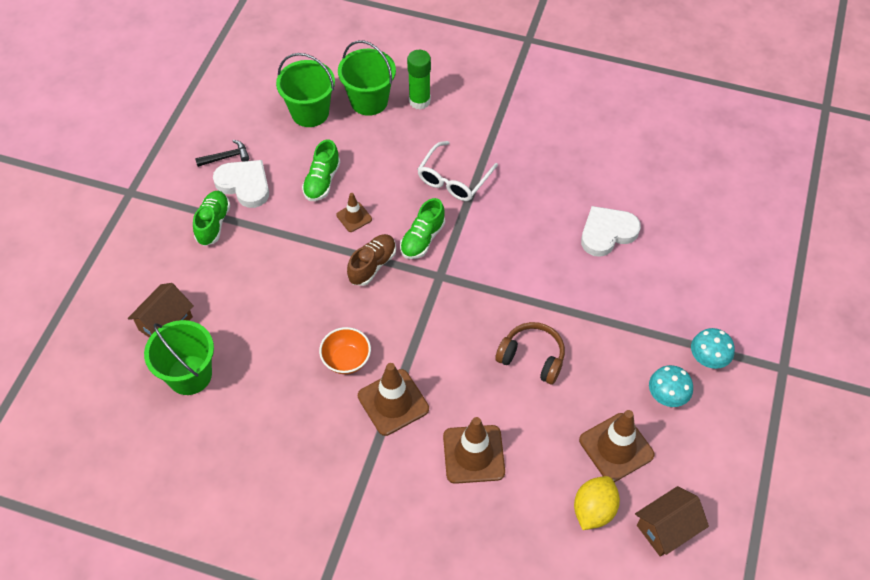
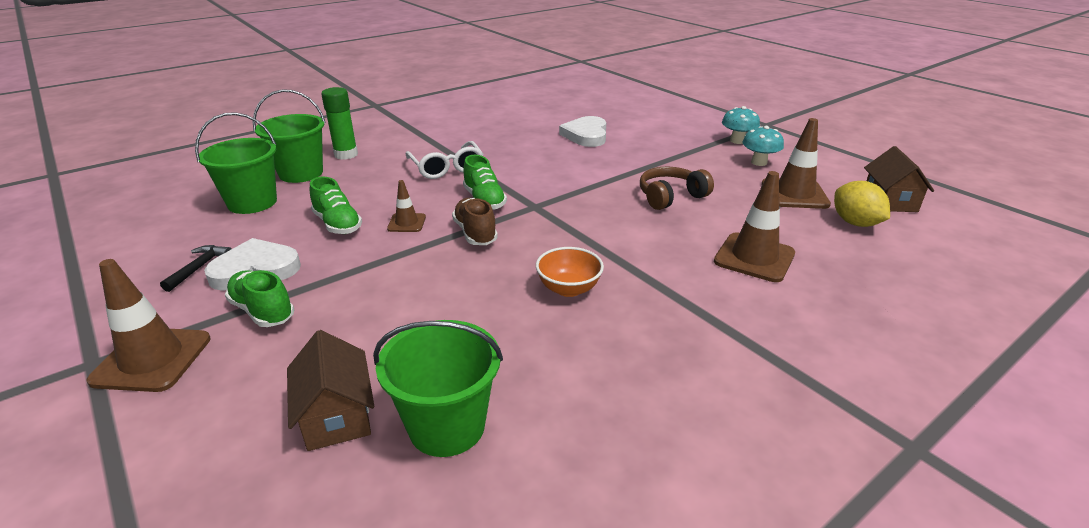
camera: 55 degrees left, 25 degrees down
(393, 402) = (652, 280): brown traffic cone -> brown traffic cone (152, 359)

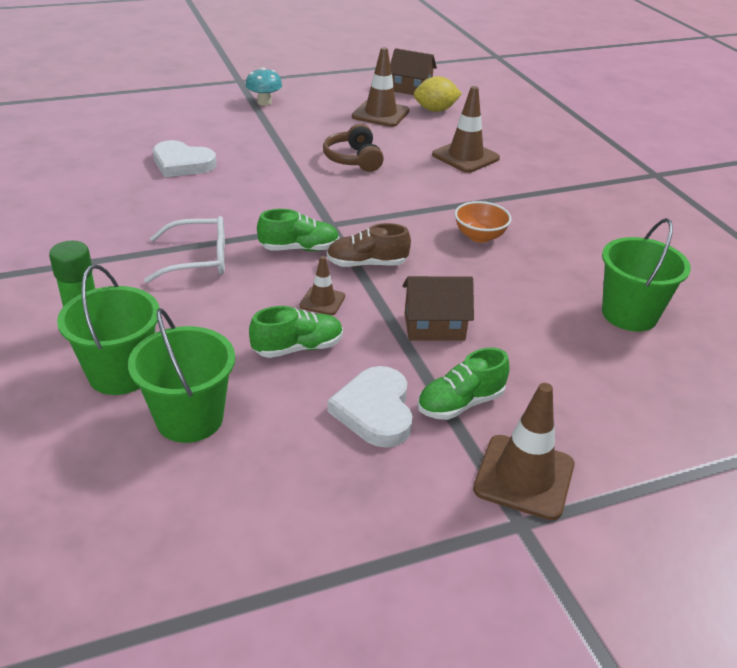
camera: 75 degrees left, 5 degrees up
(199, 268) = (351, 457): black hammer -> none
(336, 416) = (614, 363): brown house -> brown house (434, 326)
(759, 162) = (315, 108): turquoise mushroom -> none

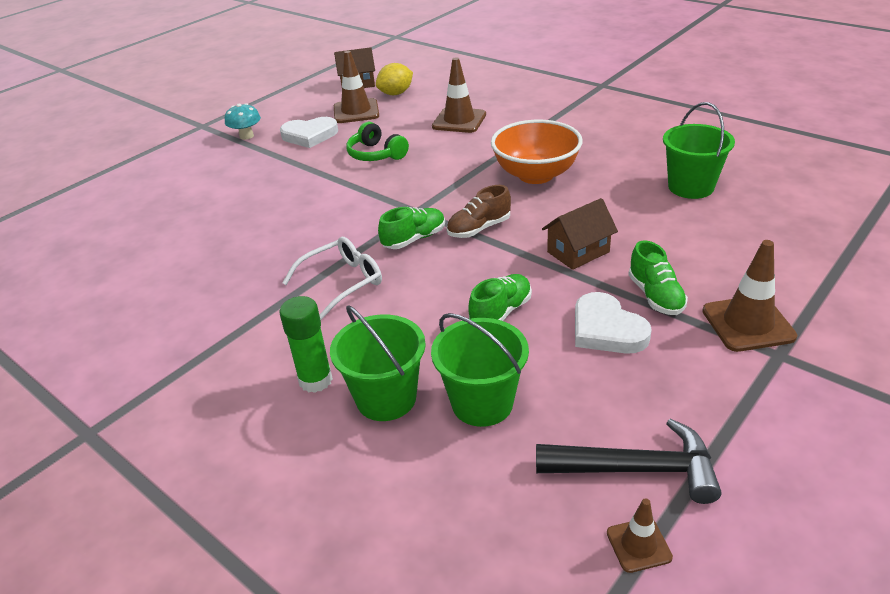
camera: 25 degrees left, 0 degrees up
(182, 163) = (234, 212): white heart -> white heart (309, 135)
(250, 550) = (636, 469): none -> black hammer
(322, 301) = (478, 270): brown traffic cone -> brown traffic cone (638, 545)
(354, 159) = (376, 154): brown headphones -> green headphones
(460, 403) = (655, 296): green shoe -> green shoe turned 45 degrees counterclockwise
(479, 236) = (535, 175): orange bowl -> orange bowl, size x1.82

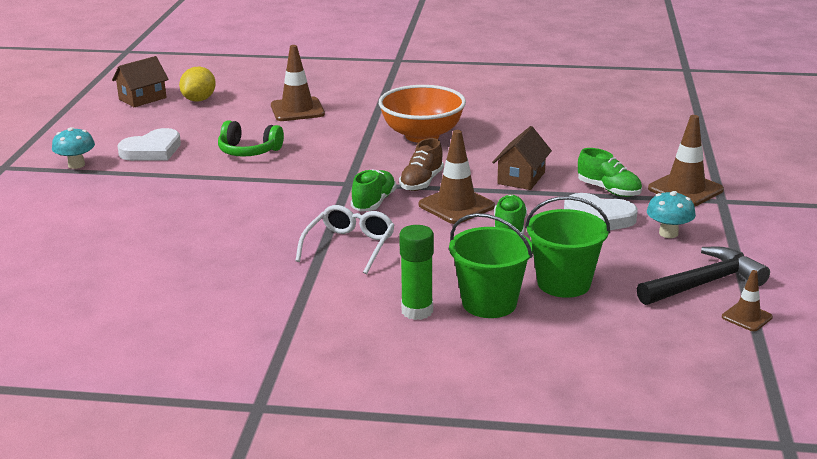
camera: 35 degrees left, 10 degrees down
(356, 111) = (176, 122): brown traffic cone -> brown traffic cone (456, 206)
(665, 379) = (668, 233): none -> turquoise mushroom
(690, 187) = (556, 118): green bucket -> none

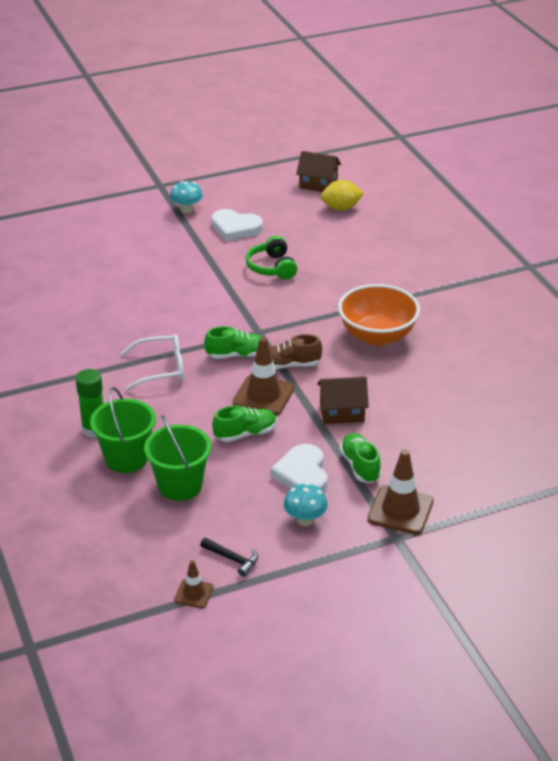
camera: 60 degrees right, 10 degrees up
(297, 110) = (367, 258): brown traffic cone -> none
(609, 190) = (360, 466): green shoe -> green shoe turned 150 degrees clockwise
(704, 283) = (232, 559): black hammer -> black hammer, size x0.52

